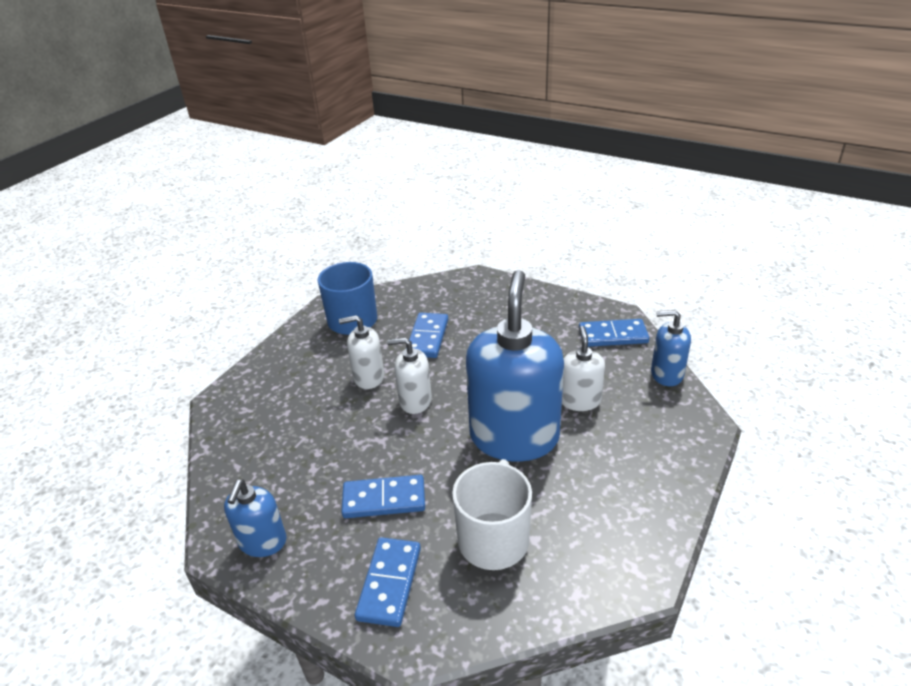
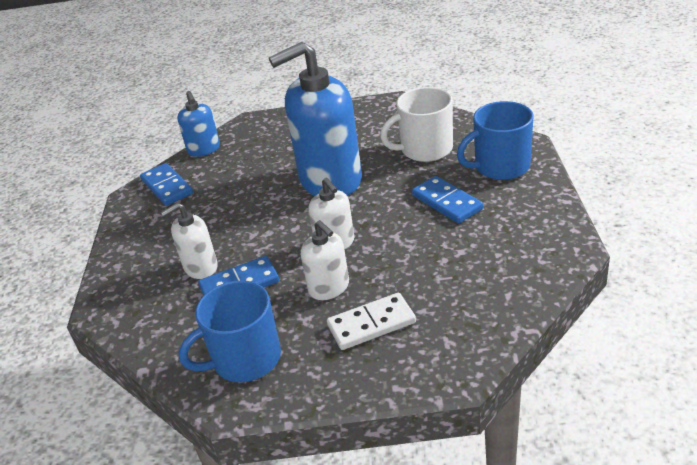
camera: 120 degrees left, 0 degrees up
(262, 542) = (544, 231): blue soap dispenser -> none
(308, 382) = (371, 324): none -> white domino
(389, 583) = (500, 166): blue domino -> blue mug
(580, 400) = (264, 170): white soap dispenser -> white soap dispenser (200, 267)

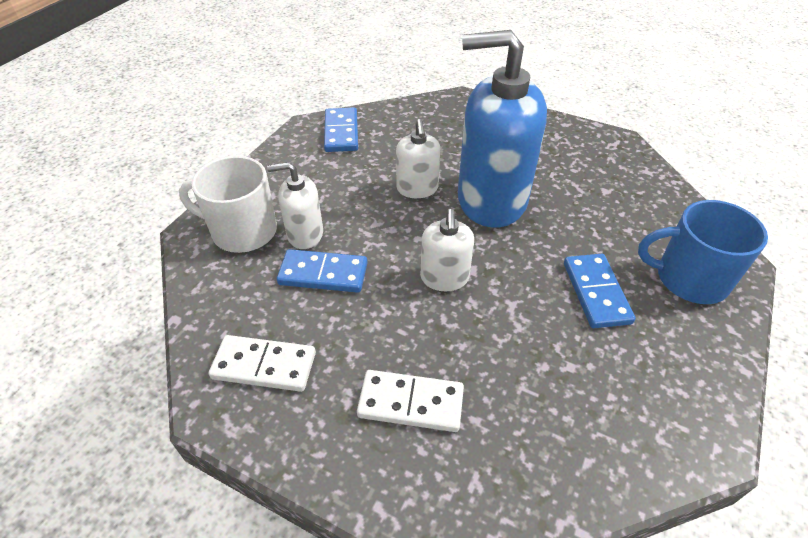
camera: 25 degrees right, 10 degrees up
(204, 149) = (400, 109): blue soap dispenser -> none
(245, 359) = (264, 366): blue mug -> white domino
(329, 288) = (401, 329): white soap dispenser -> white soap dispenser (417, 188)
(425, 149) = (615, 213): white mug -> white mug (242, 231)

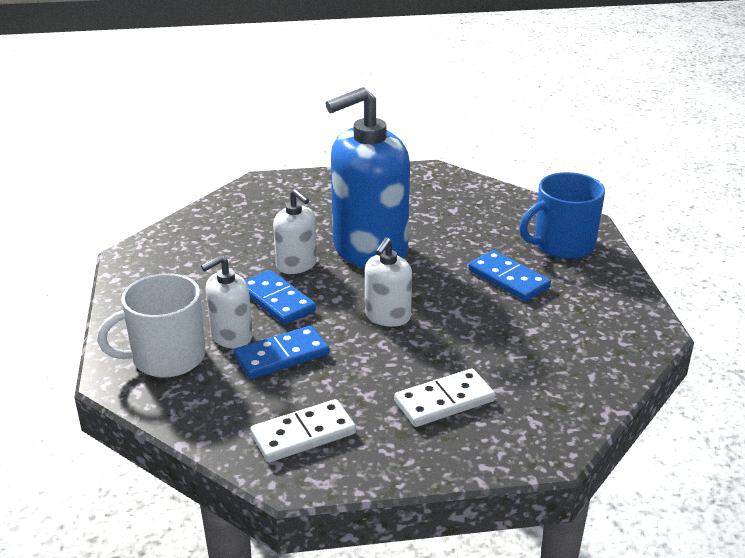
camera: 35 degrees left, 15 degrees down
(341, 132) = (172, 248): blue domino -> blue domino (277, 300)
(444, 278) = (387, 316): white soap dispenser -> white soap dispenser turned 60 degrees clockwise

